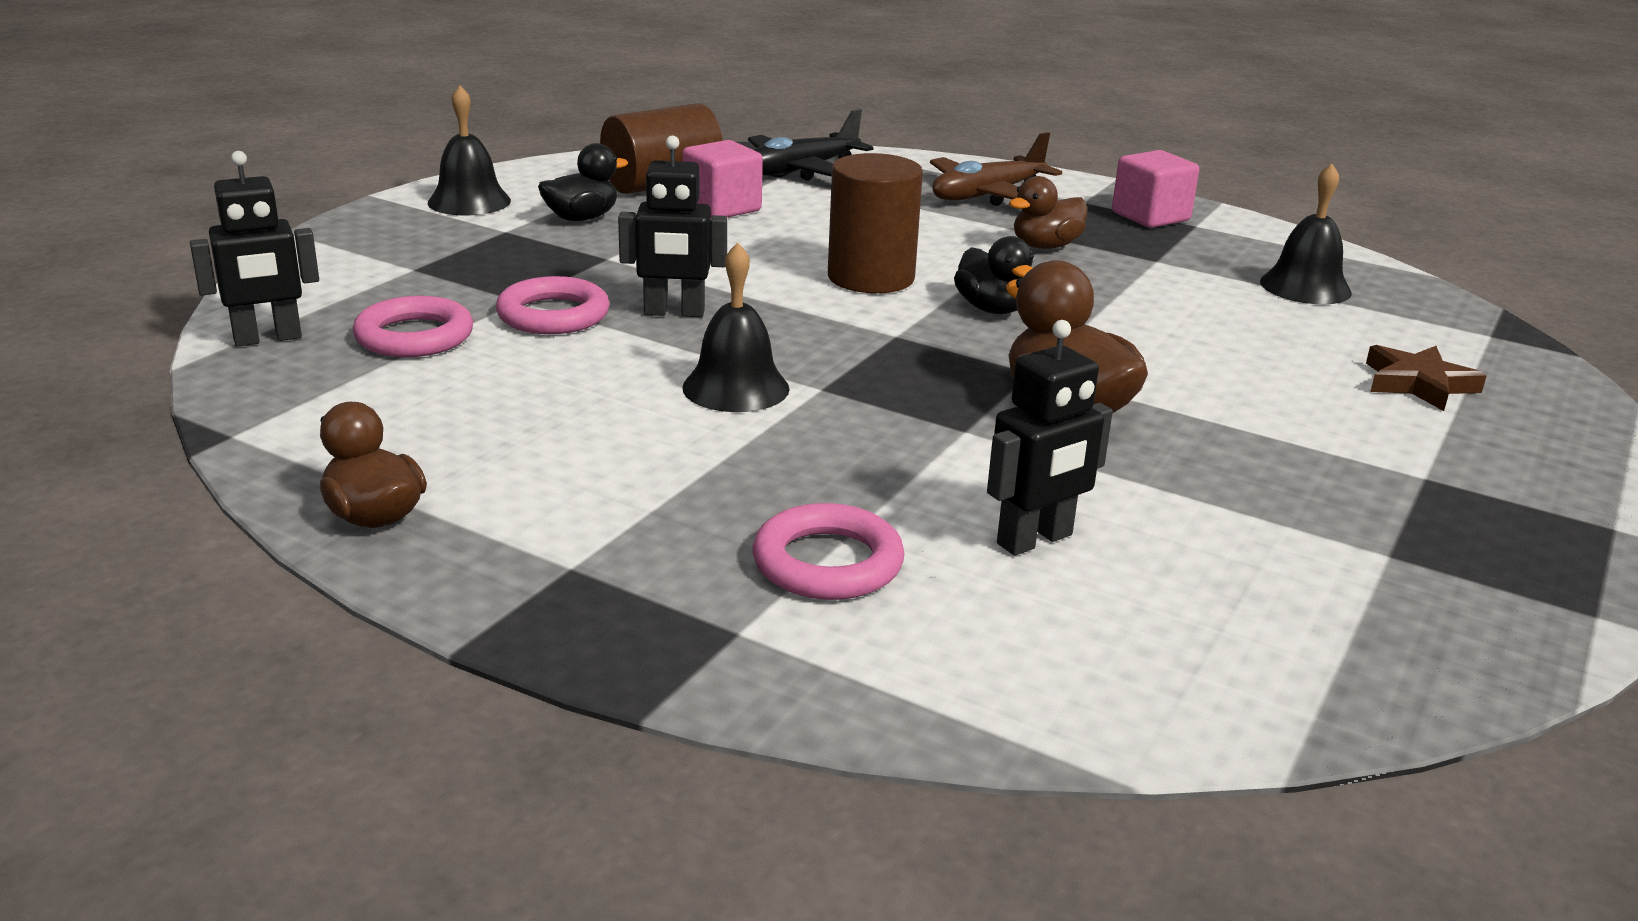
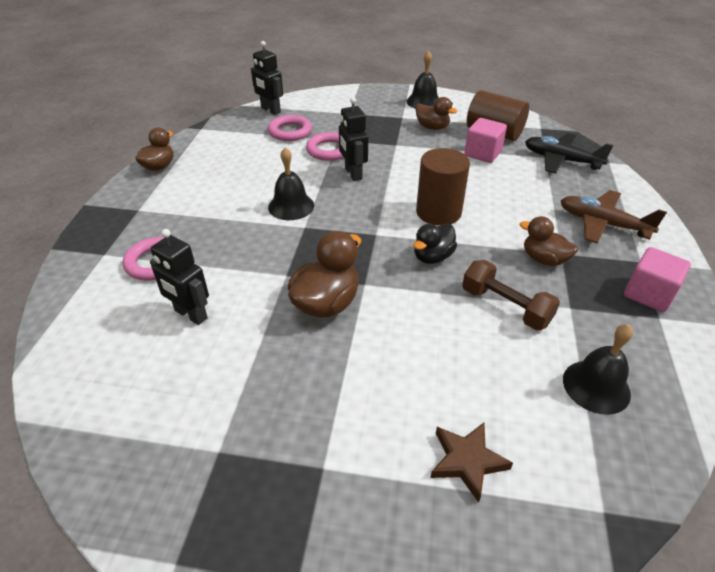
camera: 70 degrees right, 15 degrees up
(582, 218) = (432, 127): black duck -> brown duck
(1137, 293) = (505, 306): none -> brown dumbbell

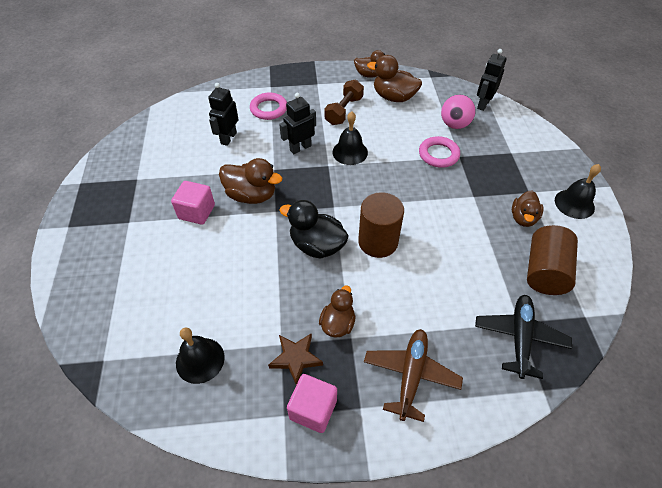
camera: 75 degrees right, 10 degrees up
(216, 158) = (393, 97): none -> brown duck
(290, 132) = (454, 124): pink ring -> pink ball
(353, 174) = (410, 177): black robot -> black robot (300, 148)
(432, 257) = (317, 245): black duck -> black duck, size x1.50
(467, 461) = (135, 286): brown star -> brown star (296, 358)
(482, 153) = (494, 265): pink cube -> pink cube (196, 212)
(505, 306) = (271, 298): brown dumbbell -> brown dumbbell (344, 111)

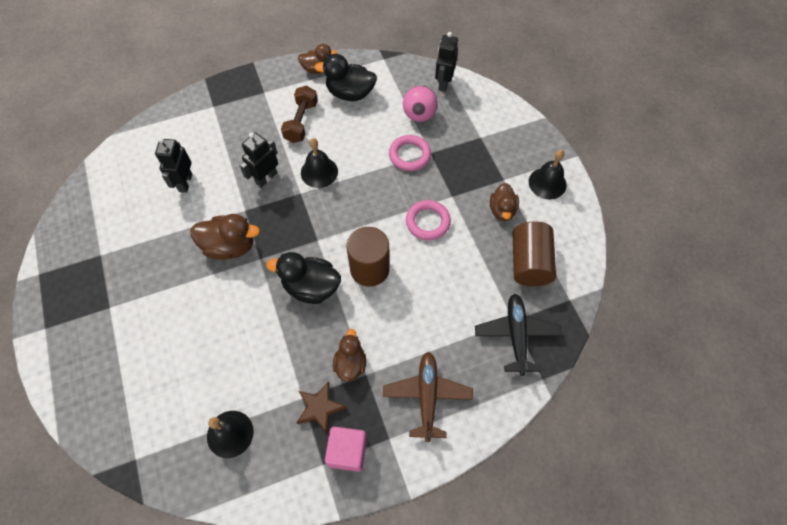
camera: 15 degrees left, 10 degrees up
(196, 212) = (178, 279): pink cube -> none
(269, 109) = (219, 136): pink ring -> pink ring (427, 222)
(393, 97) = (350, 93): brown duck -> black duck

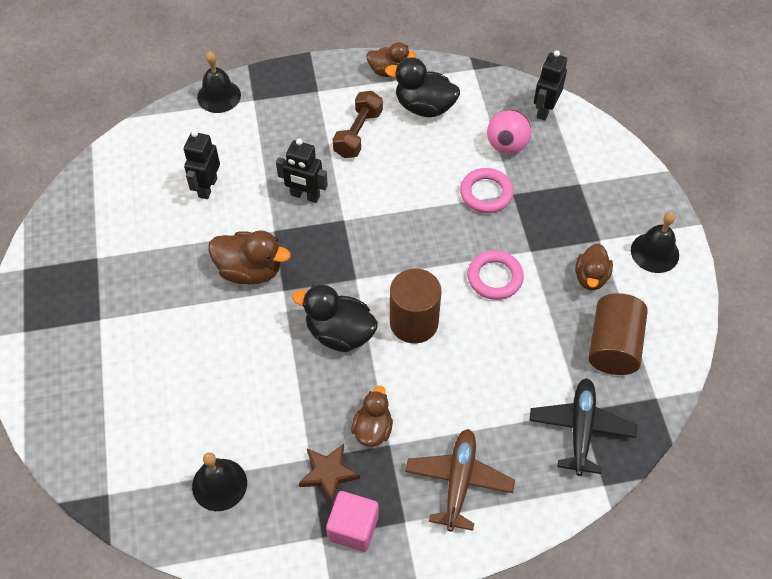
camera: 10 degrees right, 5 degrees down
(266, 178) = (305, 196): black robot -> black robot turned 120 degrees counterclockwise
(319, 172) = (370, 198): black bell -> black bell (219, 96)

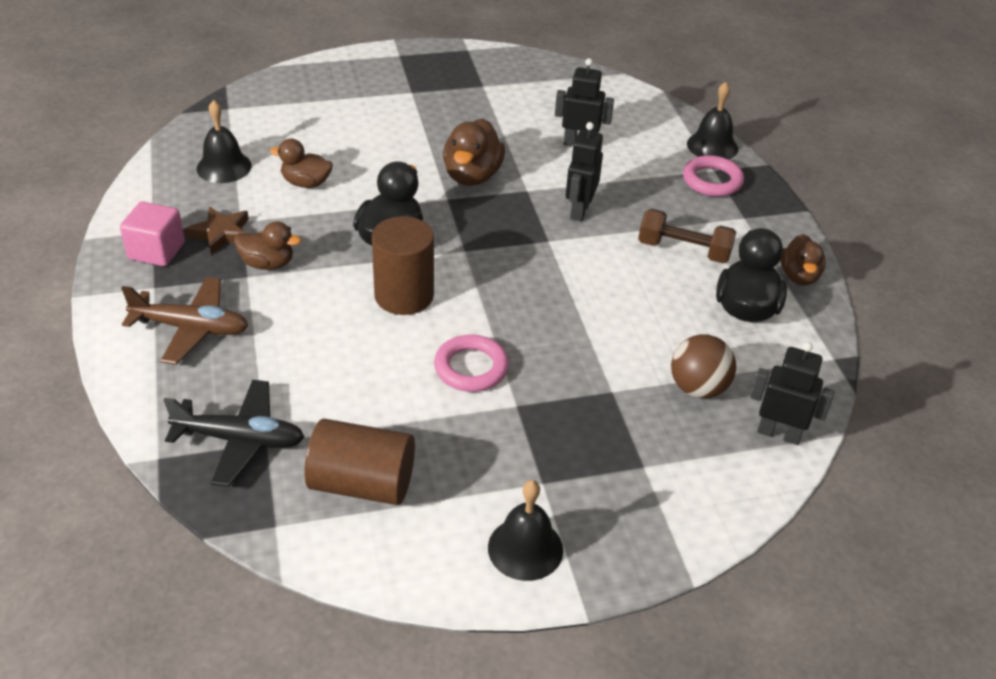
camera: 85 degrees right, 15 degrees down
(486, 193) = (608, 364): pink ring -> pink ring (712, 180)
(506, 145) = (698, 388): pink ball -> brown ball
(591, 277) = (476, 467): brown duck -> brown duck (306, 183)

